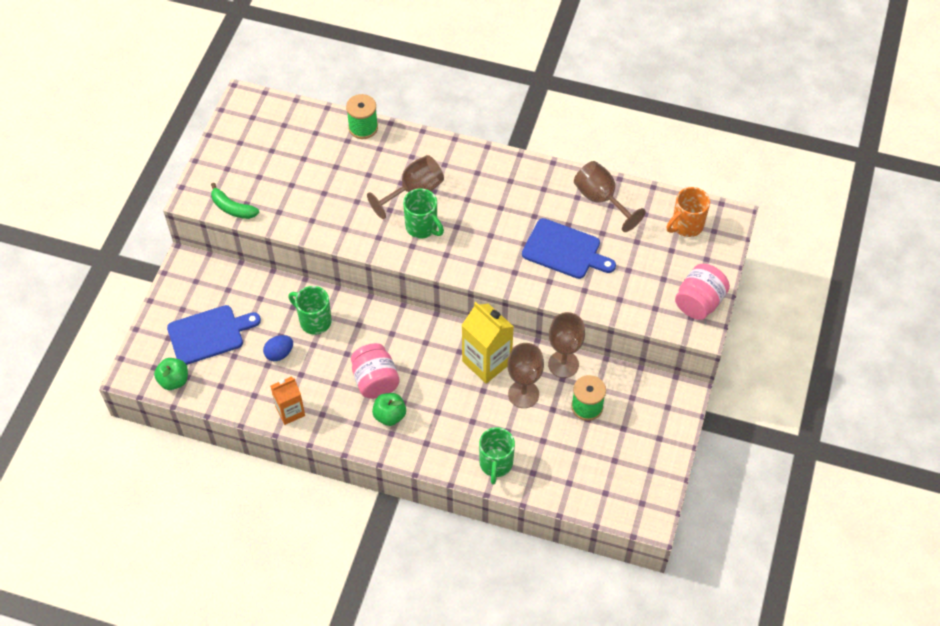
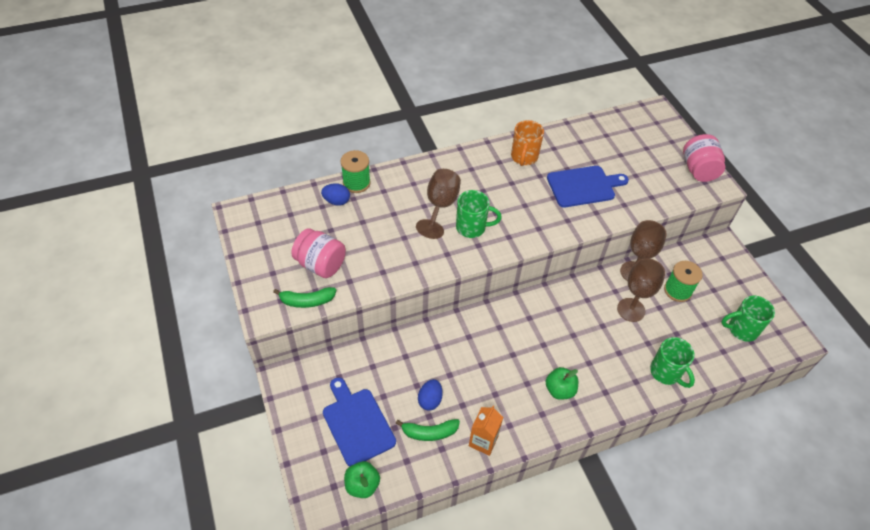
camera: 40 degrees left, 5 degrees down
(209, 334) = (357, 423): blue cutting board -> blue cutting board turned 60 degrees counterclockwise
(256, 377) = (429, 432): none -> green banana
(314, 321) = (432, 356): green mug -> green mug (741, 329)
(331, 135) = (336, 201): none -> blue egg
(375, 381) = (523, 371): pink jar -> pink jar (320, 264)
(486, 362) = (584, 303): yellow carton -> none
(601, 199) = (570, 141): brown goblet -> none
(686, 226) = (638, 128): orange mug -> orange mug (524, 157)

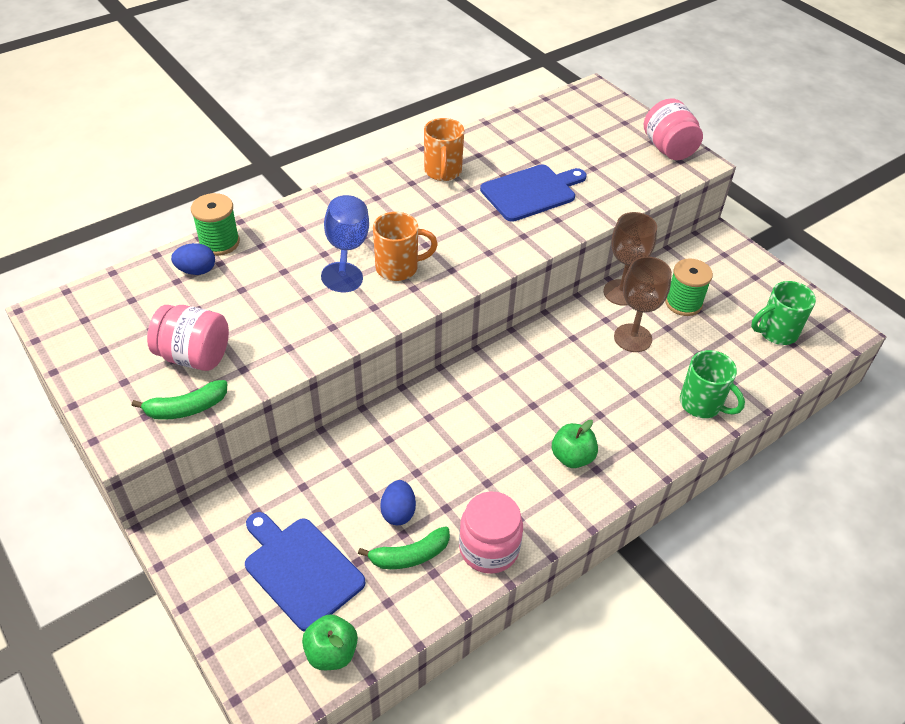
camera: 15 degrees left, 5 degrees down
(440, 206) = (347, 250): brown goblet -> blue goblet
(472, 227) = (399, 268): green mug -> orange mug
(483, 441) = (489, 548): orange carton -> pink jar

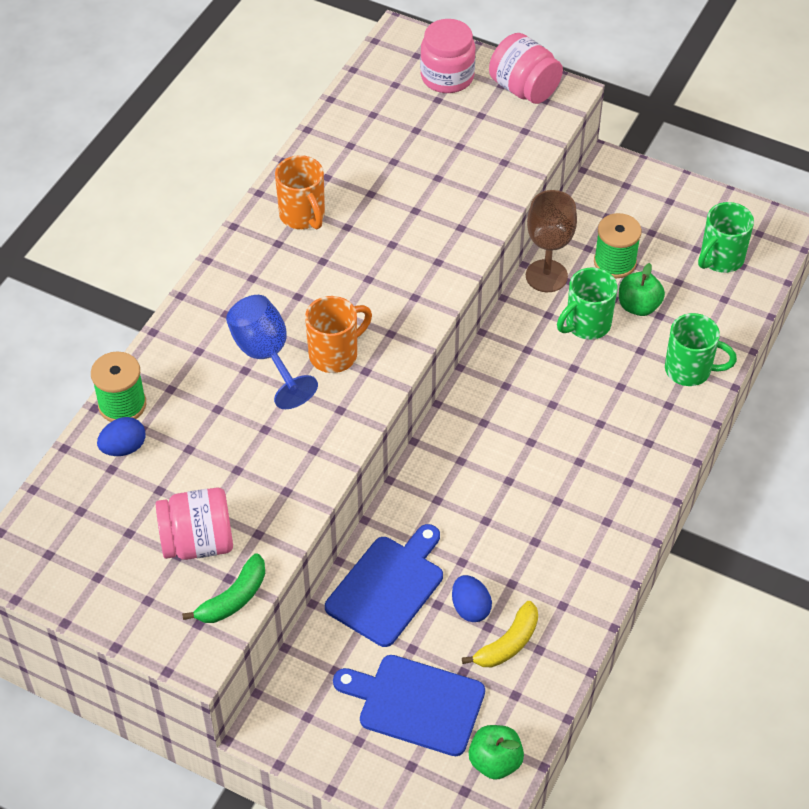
camera: 25 degrees left, 5 degrees up
(410, 555) = (508, 643): green banana -> yellow banana
(489, 548) = (575, 603): pink jar -> pink jar (447, 77)
(531, 192) = (413, 203): blue cutting board -> blue cutting board (387, 587)
(572, 457) = (599, 479): green apple -> green apple (638, 306)
(632, 338) = (586, 325): brown goblet -> green mug

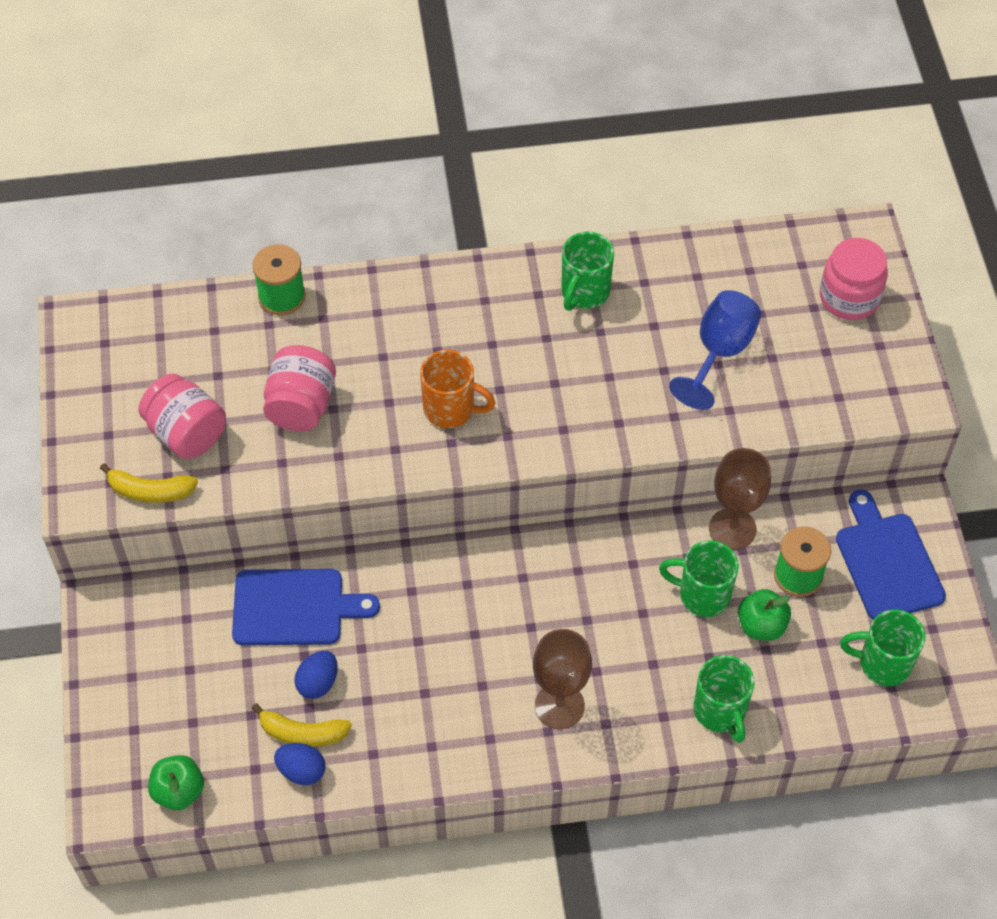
camera: 55 degrees right, 5 degrees up
(124, 448) = (240, 325): blue egg -> blue egg (301, 771)
(233, 598) = (150, 491): green banana -> yellow banana
(266, 356) = (409, 362): blue goblet -> blue goblet (719, 353)
(303, 216) = (584, 293): orange mug -> green mug
(415, 704) = (194, 697): blue cutting board -> blue cutting board (887, 562)
(524, 88) = (892, 365): pink jar -> pink jar (301, 405)
(612, 462) = (559, 706): none -> brown goblet

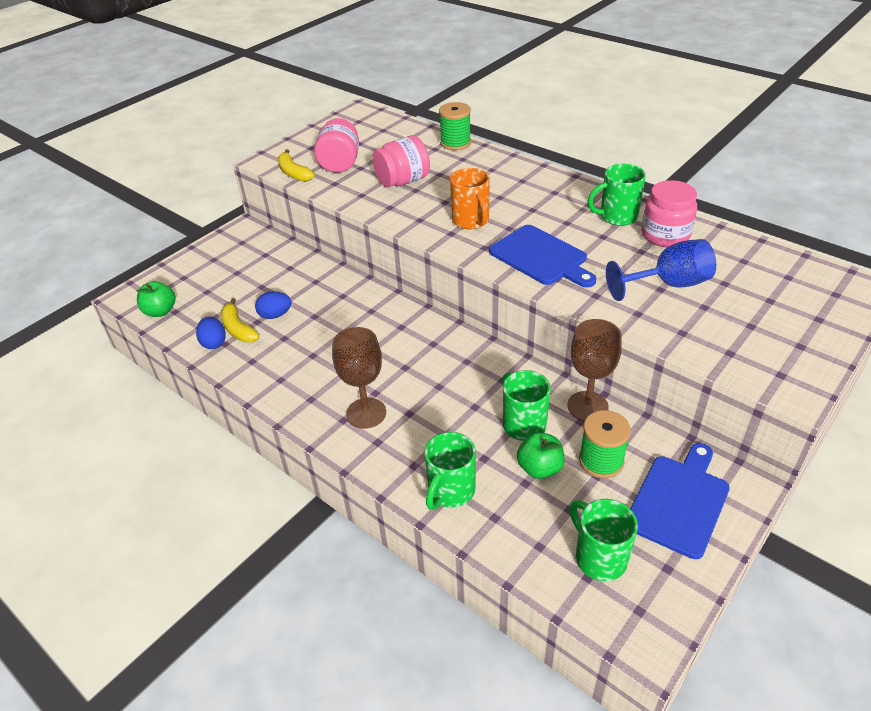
camera: 50 degrees right, 15 degrees down
(294, 607) = (312, 281): blue cutting board -> blue cutting board (541, 257)
(849, 298) = (806, 310): pink jar -> pink jar (665, 235)

